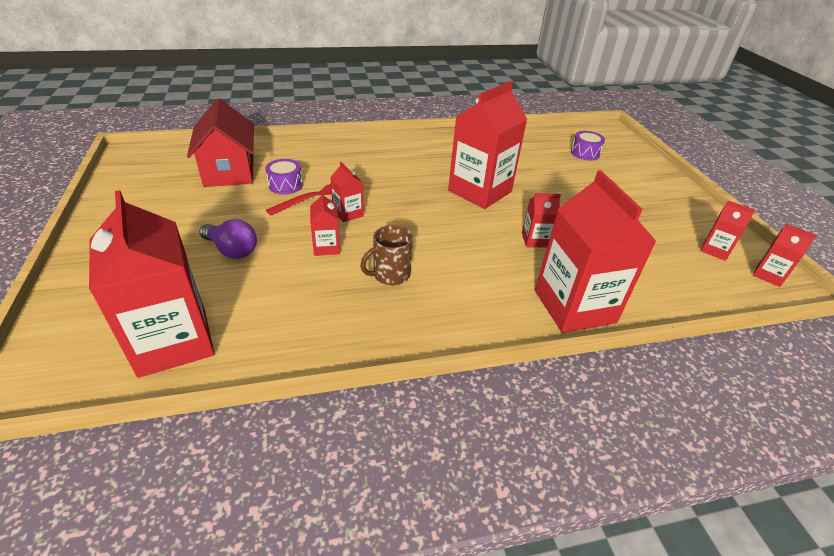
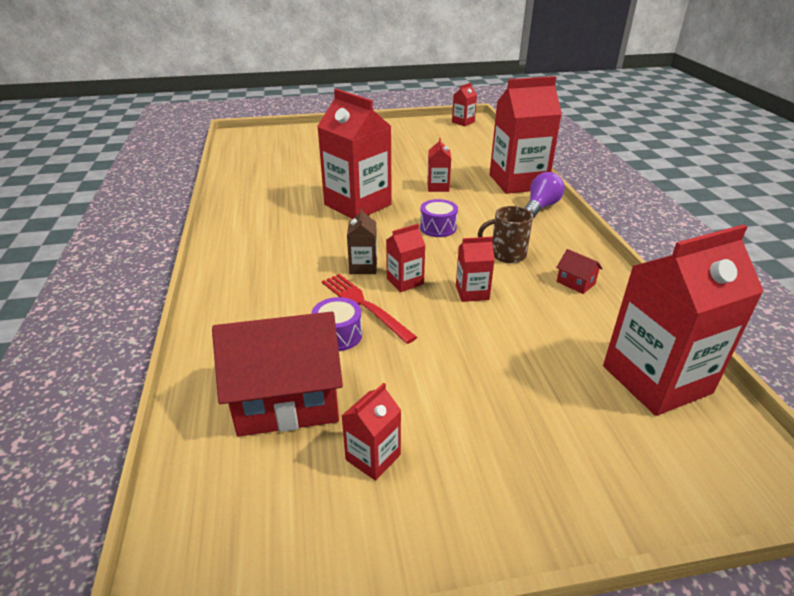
camera: 85 degrees left, 5 degrees down
(232, 250) = (494, 362): purple light bulb -> purple light bulb (541, 207)
(333, 317) = (575, 283): none -> red house
(371, 194) = (363, 267): none -> brown carton
(390, 275) = (506, 254): brown mug -> brown mug turned 120 degrees clockwise
(585, 153) = (288, 150): purple drum -> purple drum (438, 228)
(715, 250) = (439, 130): red carton -> red carton (373, 457)

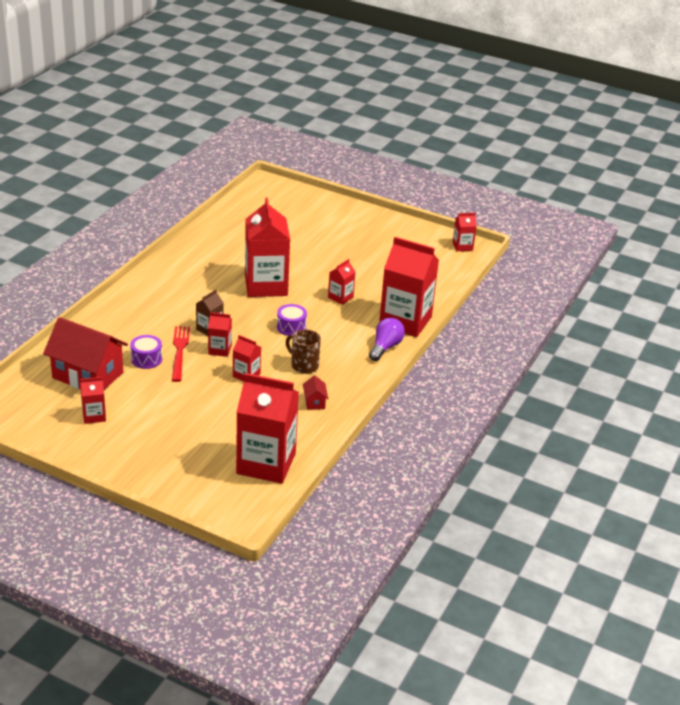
camera: 35 degrees right, 0 degrees up
(541, 207) = (385, 347): purple light bulb -> purple light bulb turned 45 degrees counterclockwise

